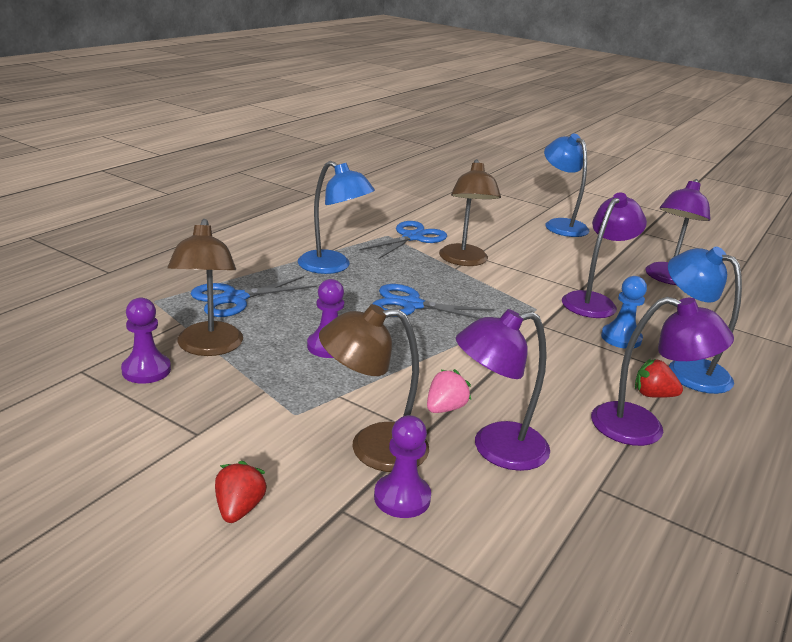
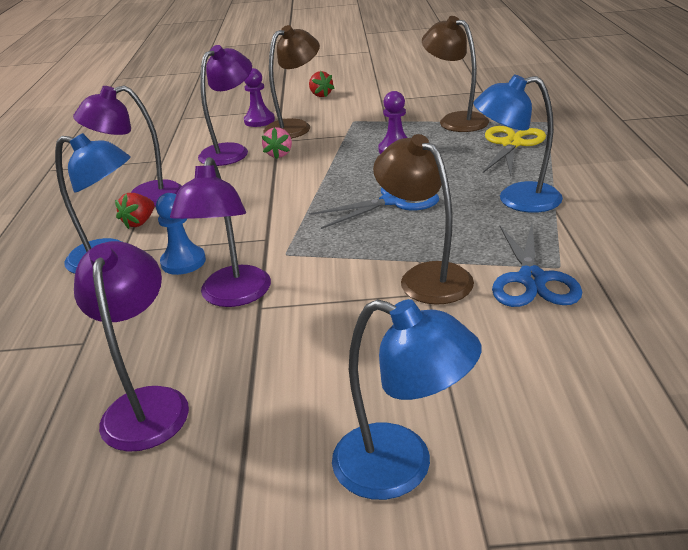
camera: 150 degrees right, 5 degrees up
(146, 370) = (457, 102): purple pawn -> none
(235, 299) = (511, 144): blue scissors -> yellow scissors
(653, 395) = (139, 222): red strawberry -> red strawberry turned 135 degrees clockwise

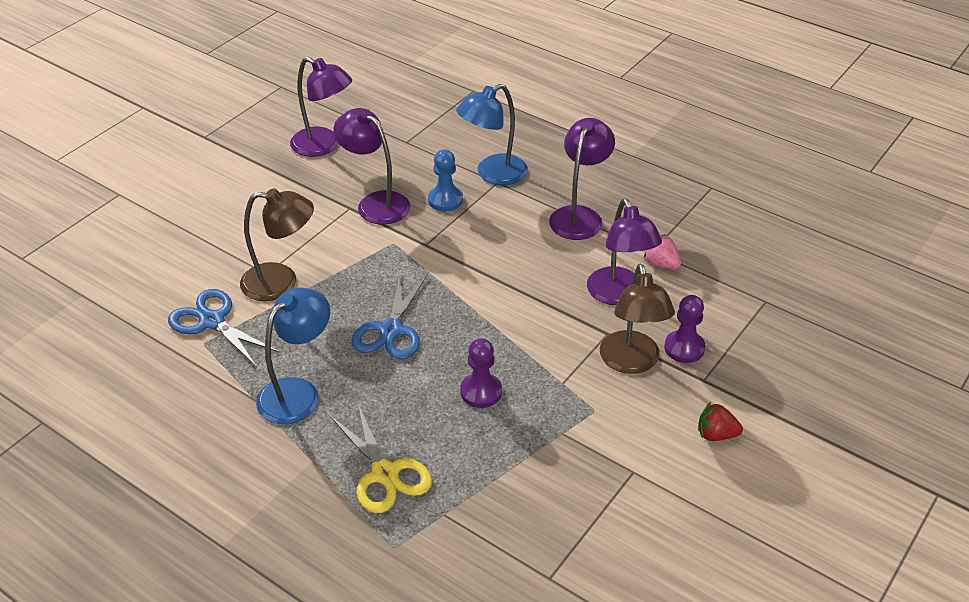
camera: 125 degrees right, 10 degrees up
(139, 222) = (533, 201): red strawberry -> none
(279, 154) = (571, 318): pink strawberry -> pink strawberry (661, 264)
(401, 467) = (179, 194): blue lamp -> none
(455, 120) = (493, 482): brown lamp -> none

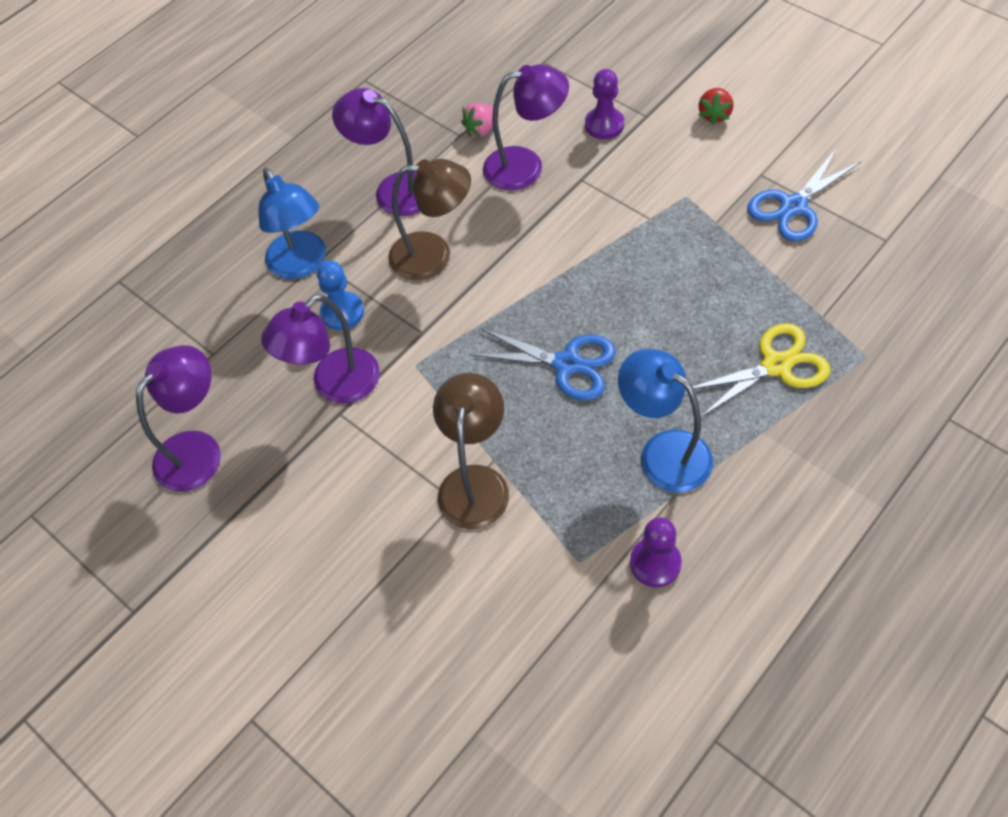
camera: 80 degrees left, 15 degrees up
(212, 321) = (541, 556): blue scissors -> blue scissors (794, 206)
(481, 392) = (662, 284): purple pawn -> purple pawn (655, 563)
(631, 362) = (622, 164): brown lamp -> brown lamp (433, 255)

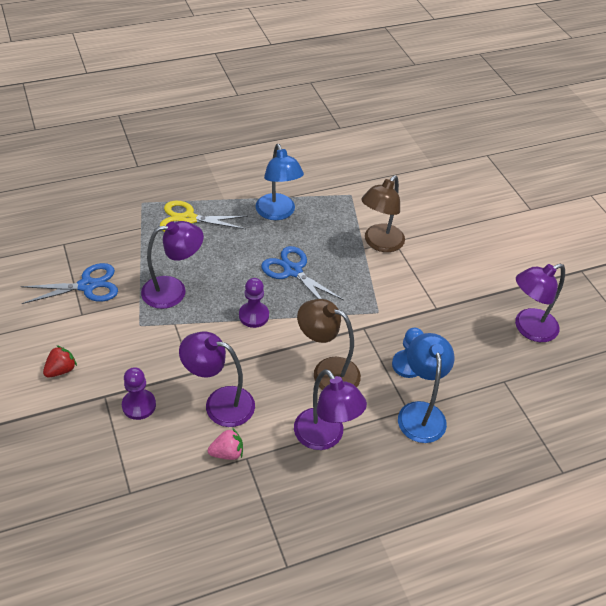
camera: 160 degrees left, 10 degrees down
(335, 385) = (432, 324): purple lamp -> purple lamp (173, 291)
(655, 563) = (318, 180): purple pawn -> purple pawn (254, 316)

